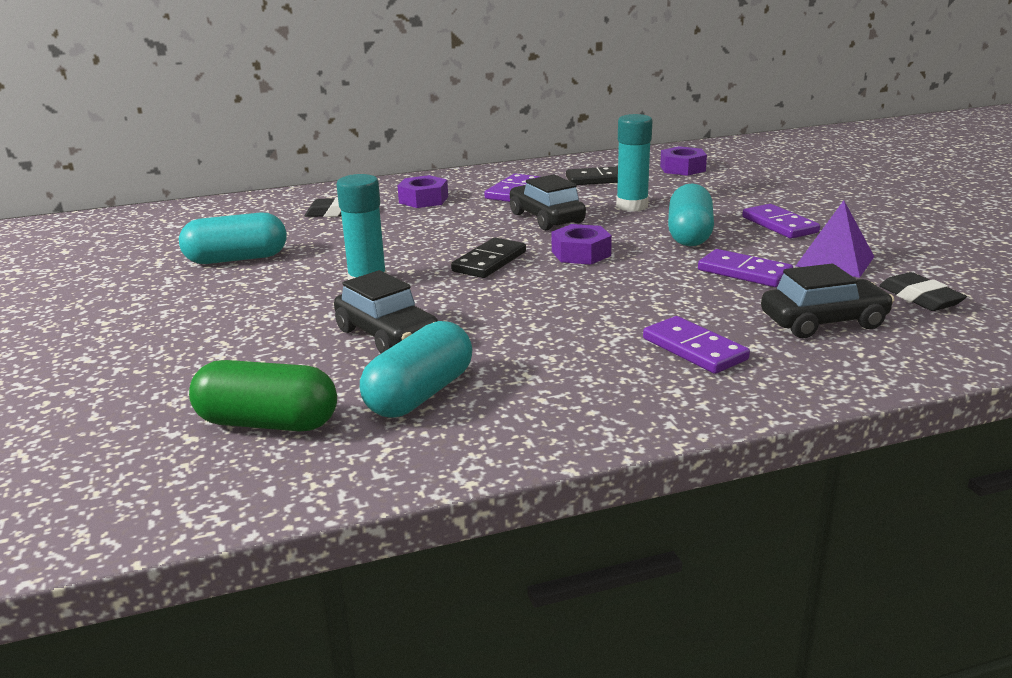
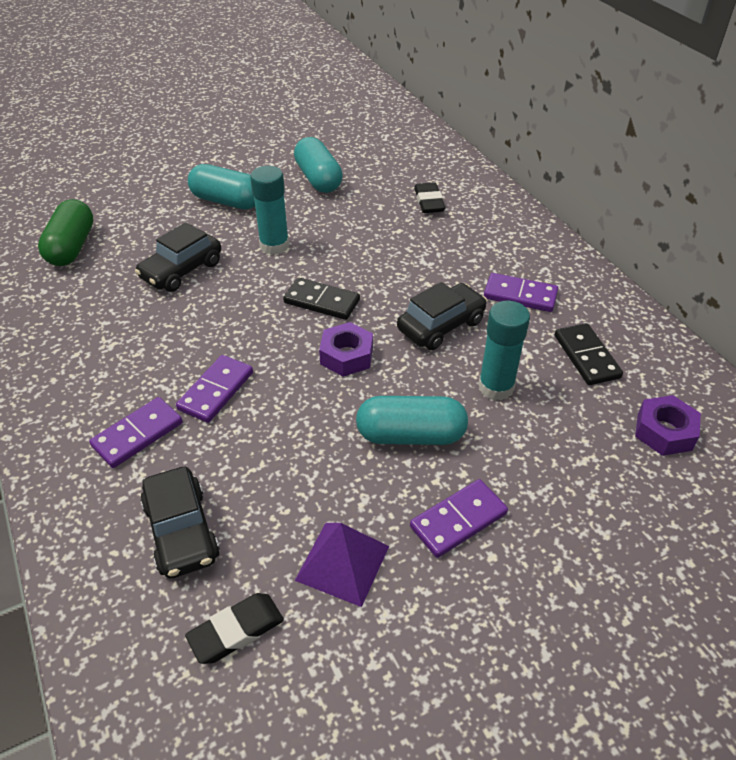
camera: 80 degrees right, 20 degrees up
(420, 394) = (93, 298): turquoise capsule -> turquoise capsule (227, 201)
(423, 200) = (476, 242): purple nut -> none
(744, 272) = (305, 477): purple domino -> purple domino (216, 391)

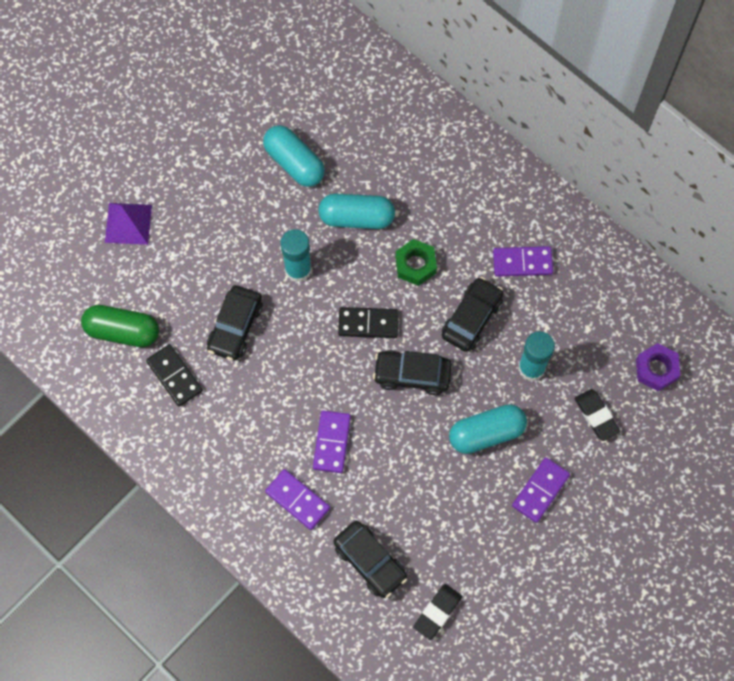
camera: 20 degrees left, 25 degrees up
(71, 247) = (122, 331): green capsule -> green capsule turned 60 degrees counterclockwise
(138, 434) = (297, 500): purple domino -> purple domino turned 75 degrees counterclockwise
(227, 201) = (225, 224): turquoise capsule -> turquoise capsule (356, 217)
(342, 563) = (480, 546): purple pyramid -> purple pyramid (128, 223)
(346, 356) = (412, 375): purple nut -> black car
(398, 270) = (415, 265): none -> green nut
(429, 202) = (408, 164): black eraser -> black eraser (596, 416)
(586, 356) = (589, 314): black domino -> black domino (174, 376)

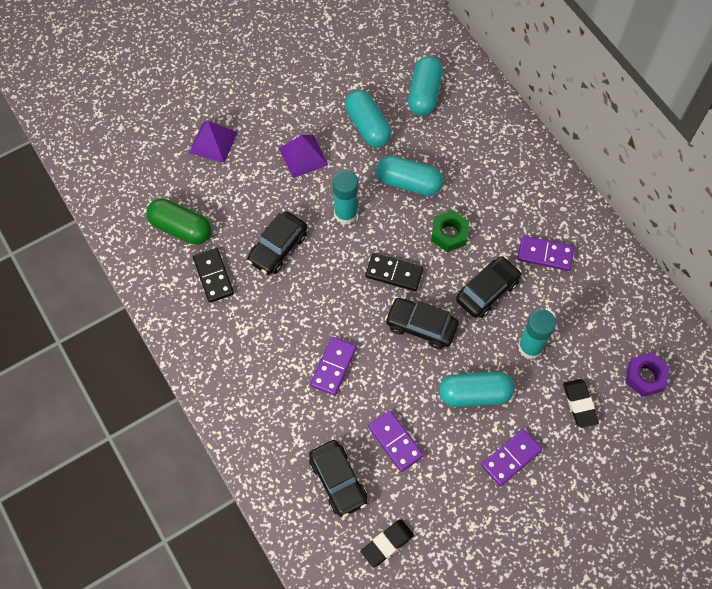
camera: 15 degrees right, 5 degrees down
(233, 215) = (303, 156): none -> purple pyramid
(297, 500) = (289, 409): purple domino -> purple domino (395, 441)
(346, 109) = (424, 94): none -> turquoise capsule

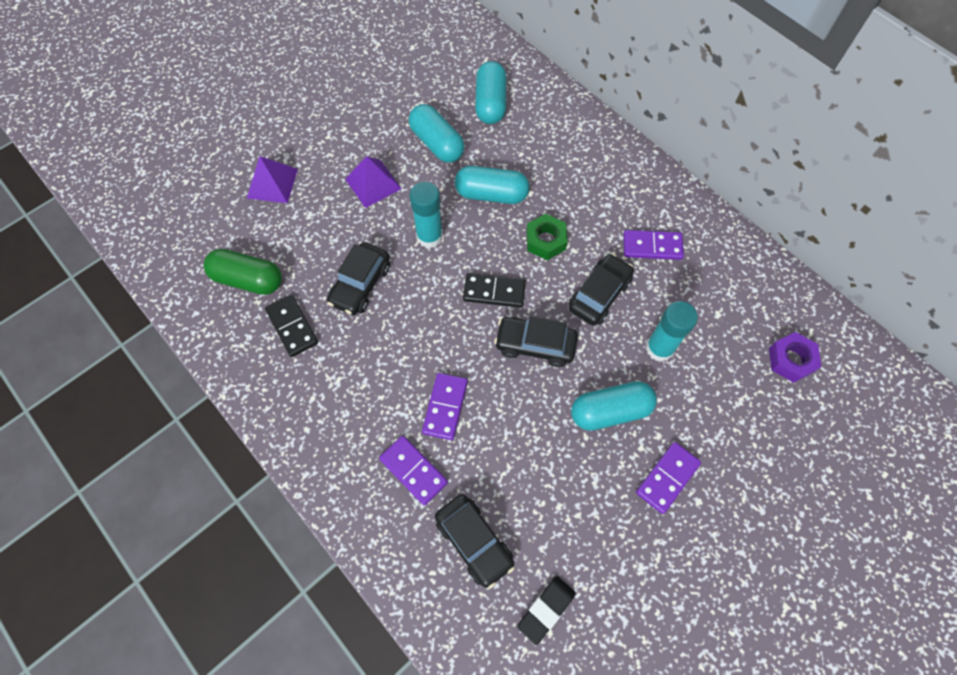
camera: 10 degrees left, 0 degrees up
(395, 441) = (532, 482): purple domino -> purple domino (413, 470)
(579, 404) = (728, 402): black eraser -> none

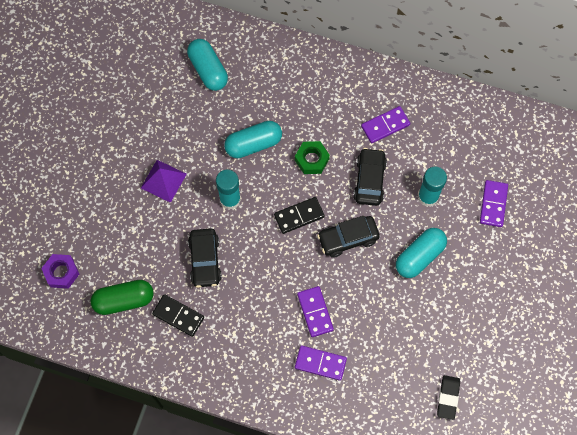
camera: 30 degrees left, 5 degrees up
(272, 183) = (89, 220): purple pyramid -> none
(437, 143) = (189, 124): turquoise capsule -> none
(474, 542) = (383, 384): black car -> none
(667, 478) = (476, 279): purple domino -> purple domino (493, 204)
(791, 360) = (512, 160): purple nut -> purple nut (61, 273)

